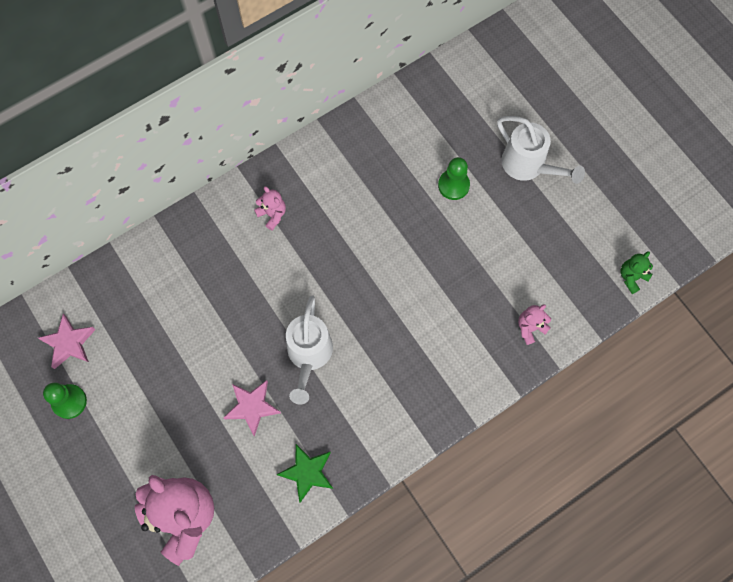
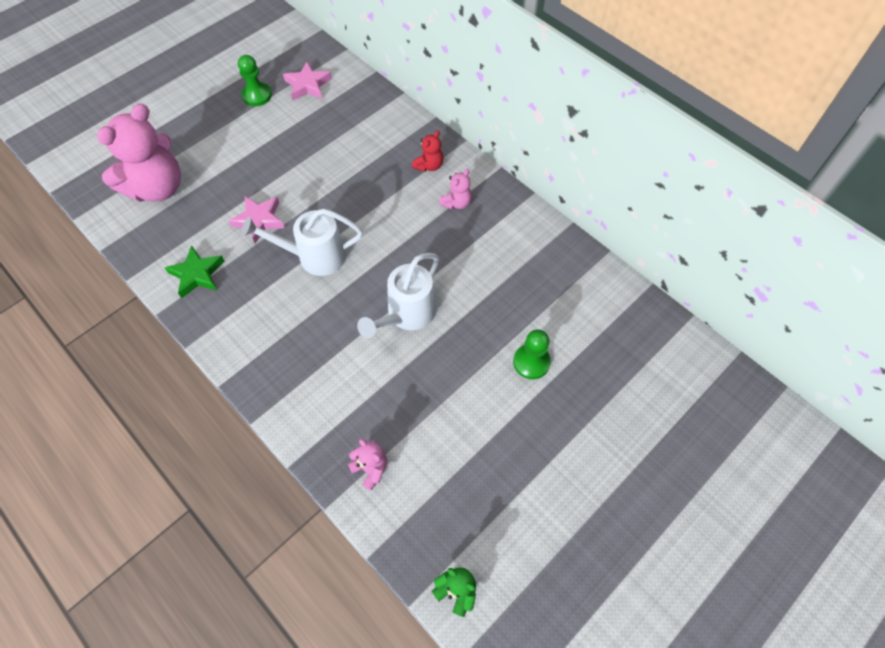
camera: 80 degrees right, 10 degrees down
(219, 232) = (429, 166): none -> red teddy bear
(528, 166) = (579, 442): white watering can -> white watering can (406, 315)

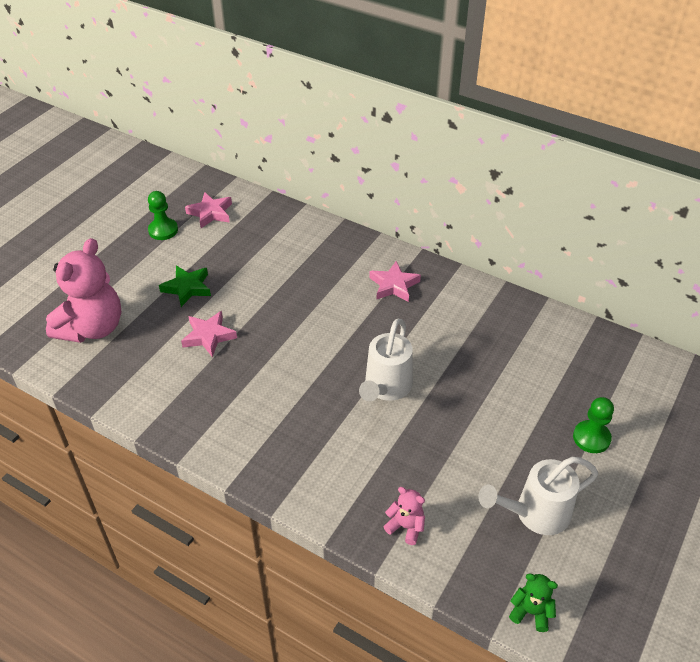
camera: 15 degrees left, 15 degrees down
(197, 274) = (164, 396): green star -> green star (187, 288)
(314, 256) = (276, 356): white watering can -> white watering can (535, 514)
(429, 166) = (355, 259): red teddy bear -> none
(456, 203) = (394, 285): pink teddy bear -> pink star
(531, 362) = (517, 402): green pawn -> green pawn (591, 438)

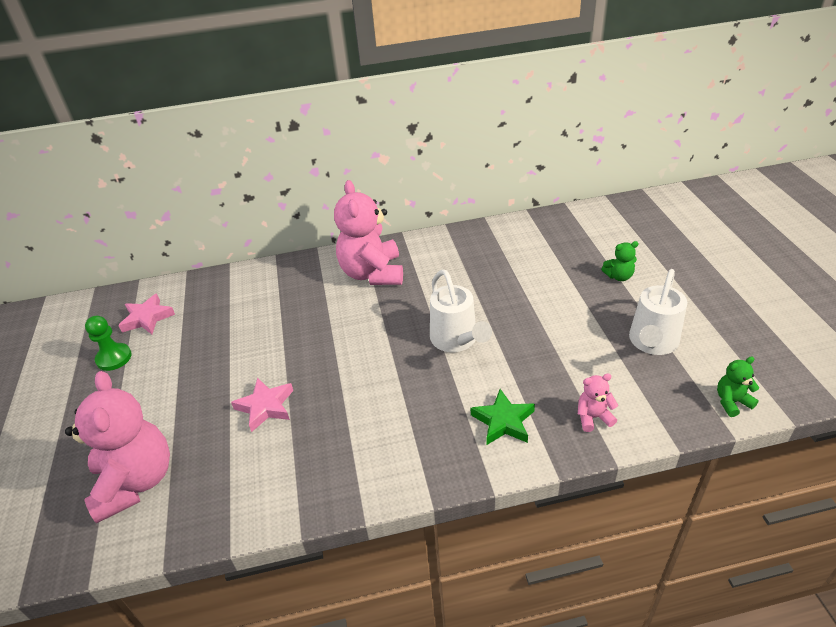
camera: 40 degrees left, 5 degrees down
(187, 288) = (197, 385): green star -> green star (503, 421)
(394, 285) = (372, 273): pink star -> pink teddy bear
(591, 438) = (618, 276): green pawn -> green teddy bear

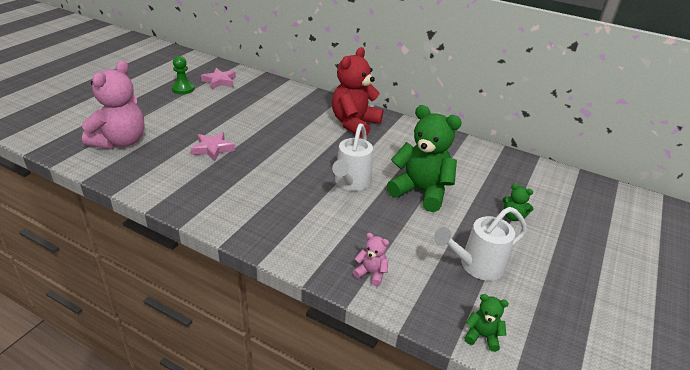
camera: 35 degrees right, 5 degrees down
(372, 273) = (354, 124): pink teddy bear -> red teddy bear
(503, 421) = (315, 237): green star -> none
(524, 305) = (421, 191): none -> green teddy bear

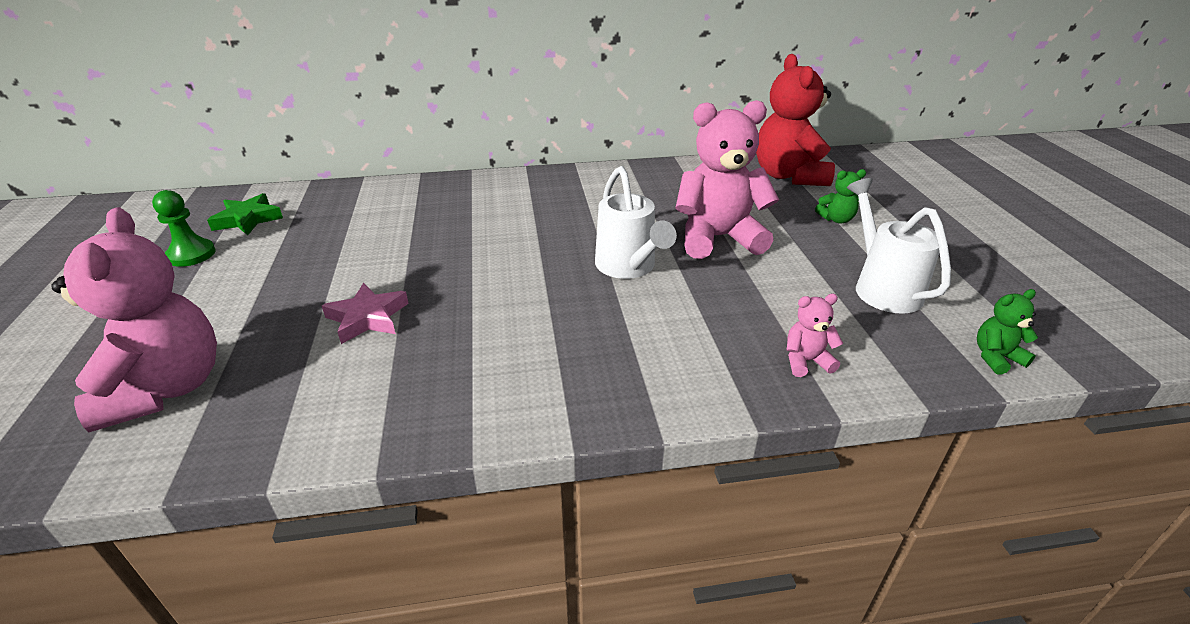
camera: 35 degrees left, 0 degrees up
(219, 81) = (248, 219): pink star -> green star
(354, 124) = (533, 197): red teddy bear -> red teddy bear (788, 176)
(421, 191) = (717, 238): green teddy bear -> pink teddy bear
(476, 265) = (882, 287): white watering can -> white watering can turned 135 degrees clockwise

